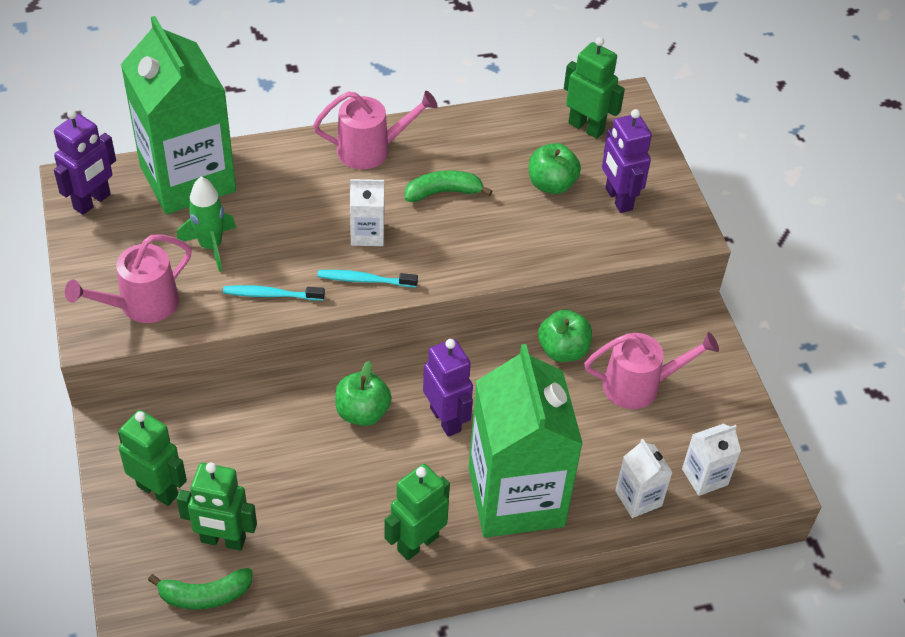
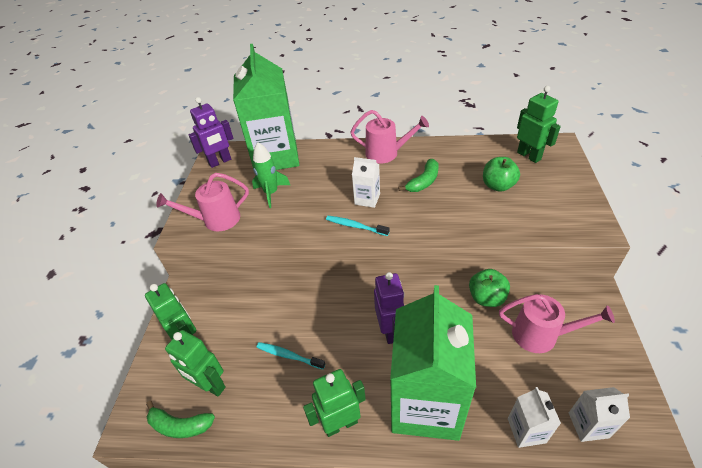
camera: 25 degrees right, 5 degrees down
(271, 295) = (293, 226): turquoise toothbrush -> turquoise toothbrush (288, 356)
(362, 412) = (335, 314): green apple -> none
(443, 192) = (423, 181): green banana -> green banana turned 120 degrees clockwise
(618, 199) = (544, 200): purple robot -> none

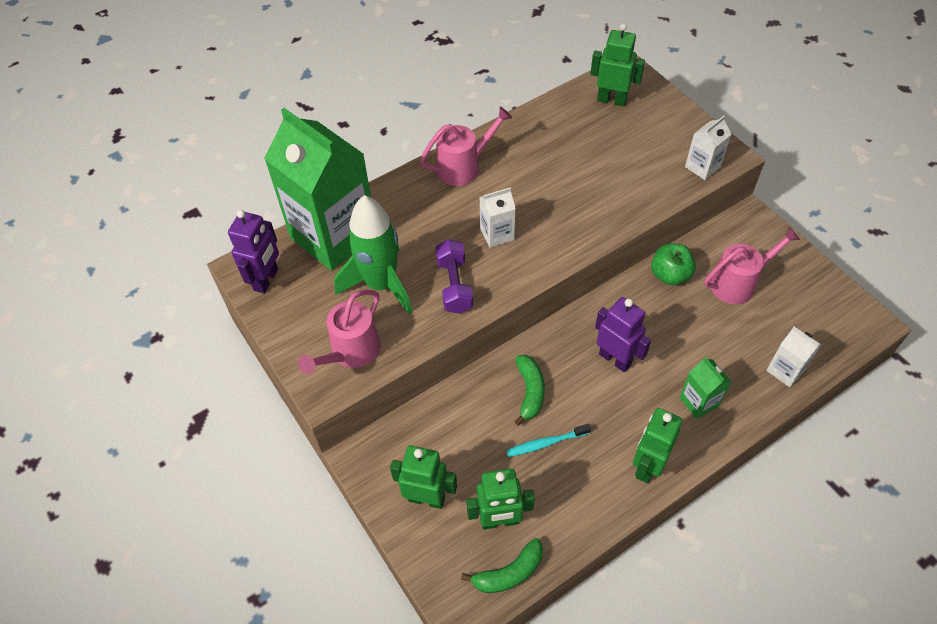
camera: 40 degrees left, 10 degrees up
(271, 193) = (381, 285): green rocket -> green rocket, size x1.59
(310, 215) = (454, 285): none -> purple dumbbell
(355, 226) = (515, 272): turquoise toothbrush -> none
(423, 181) = (536, 183): green banana -> green banana (530, 391)
(426, 404) = (699, 401): green carton -> green carton, size x0.42
(498, 186) = (611, 151): green apple -> none
(588, 425) = (821, 336): white carton -> white carton (702, 167)

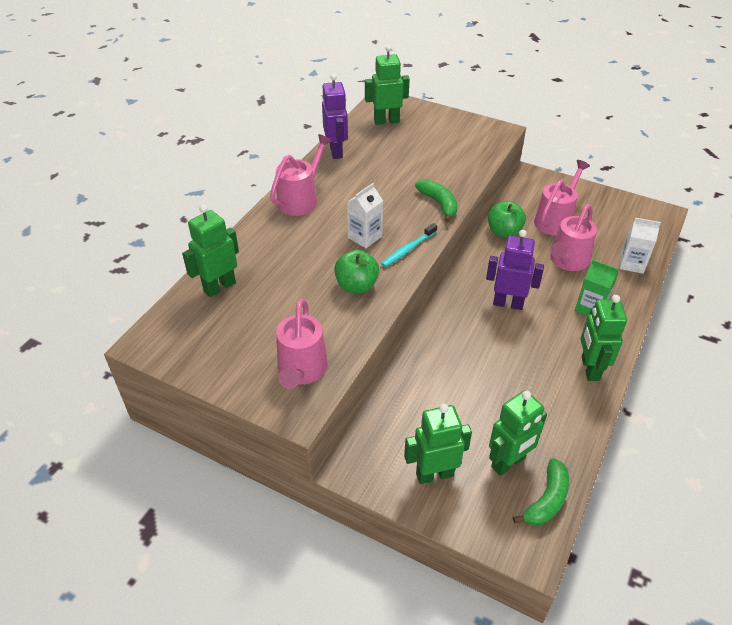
camera: 30 degrees left, 10 degrees down
(266, 280) = (177, 344): purple robot -> purple robot (336, 151)
(334, 236) = (219, 287): green carton -> green robot
(381, 285) = (291, 308): green rocket -> none
(454, 285) = (356, 286): purple dumbbell -> green apple
(530, 391) = (460, 353): green banana -> green banana (439, 203)
(545, 443) = (501, 386): turquoise toothbrush -> turquoise toothbrush (408, 249)
(702, 167) = (487, 143): white carton -> none
(714, 337) = (567, 261): none -> pink watering can

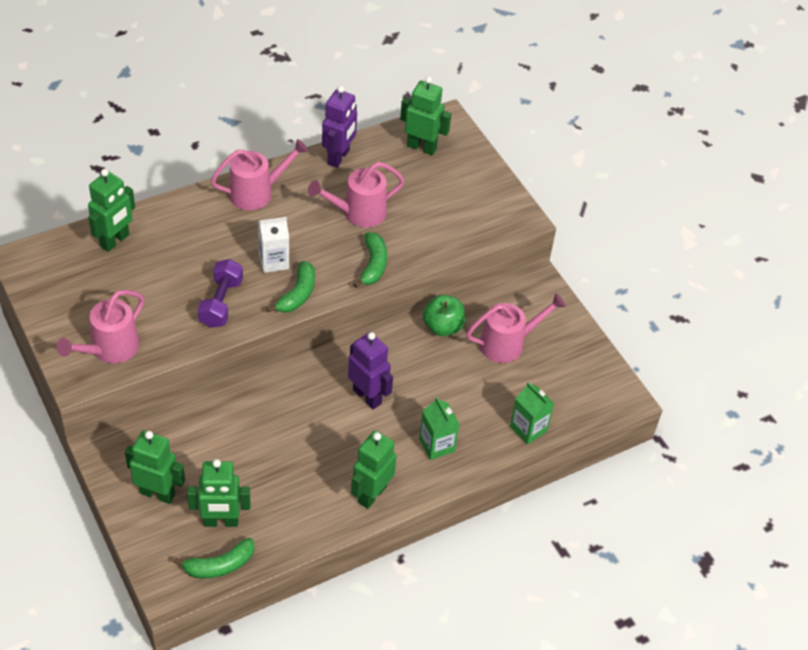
camera: 30 degrees right, 5 degrees up
(219, 287) = (115, 241): green robot -> green robot turned 135 degrees clockwise
(356, 286) = (221, 303): green apple -> purple dumbbell
(408, 249) = (297, 294): turquoise toothbrush -> green banana
(567, 261) = (469, 390): pink watering can -> pink watering can (358, 213)
(631, 264) = (528, 429): white carton -> green carton

